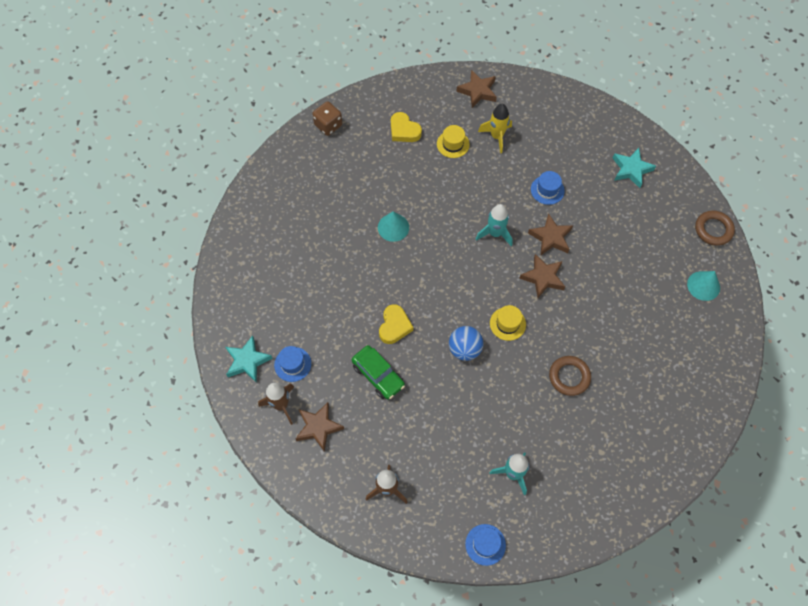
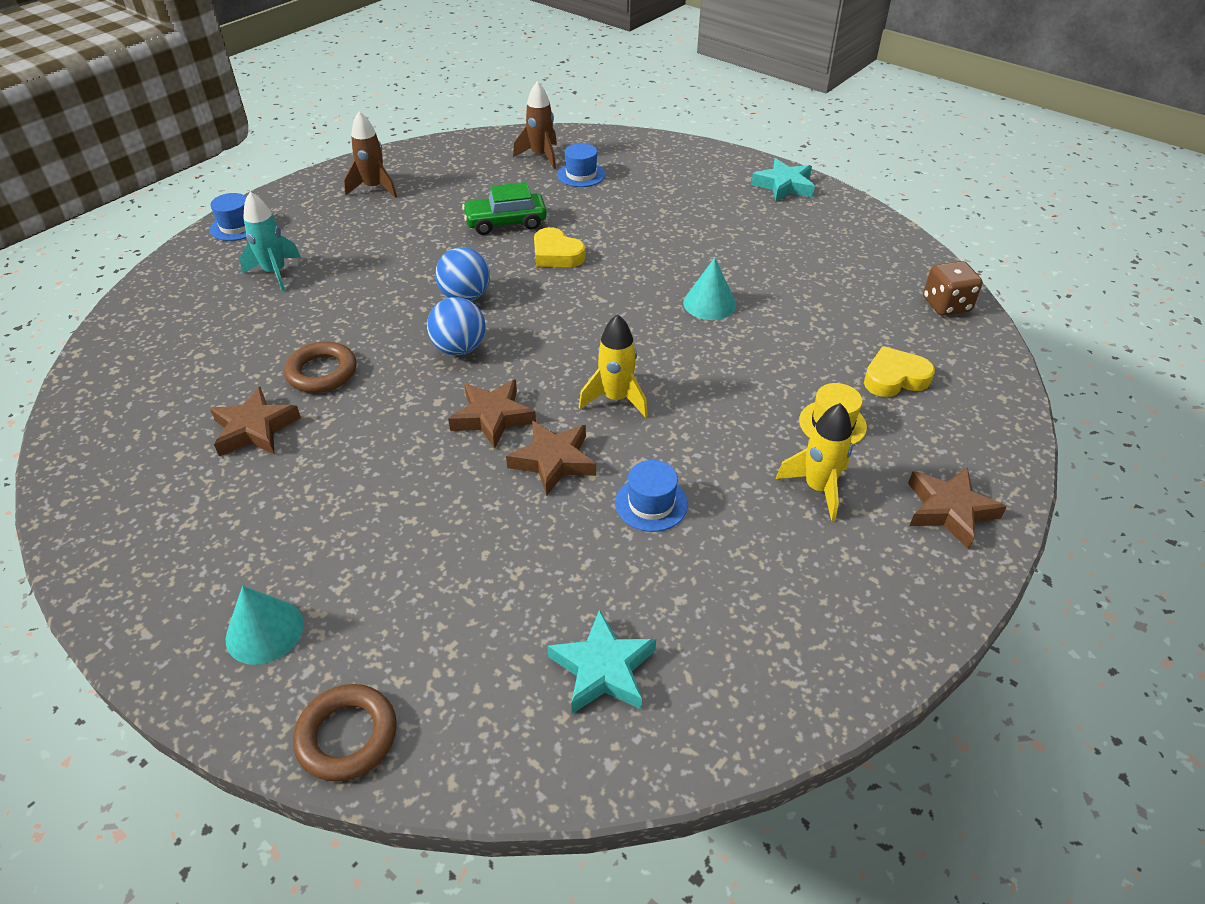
camera: 120 degrees right, 20 degrees down
(247, 361) = (614, 151): turquoise star -> turquoise star (784, 186)
(318, 427) = (491, 170): brown star -> brown star (255, 429)
(495, 233) = (616, 399): turquoise rocket -> yellow rocket
(507, 323) = (459, 349): yellow hat -> blue ball

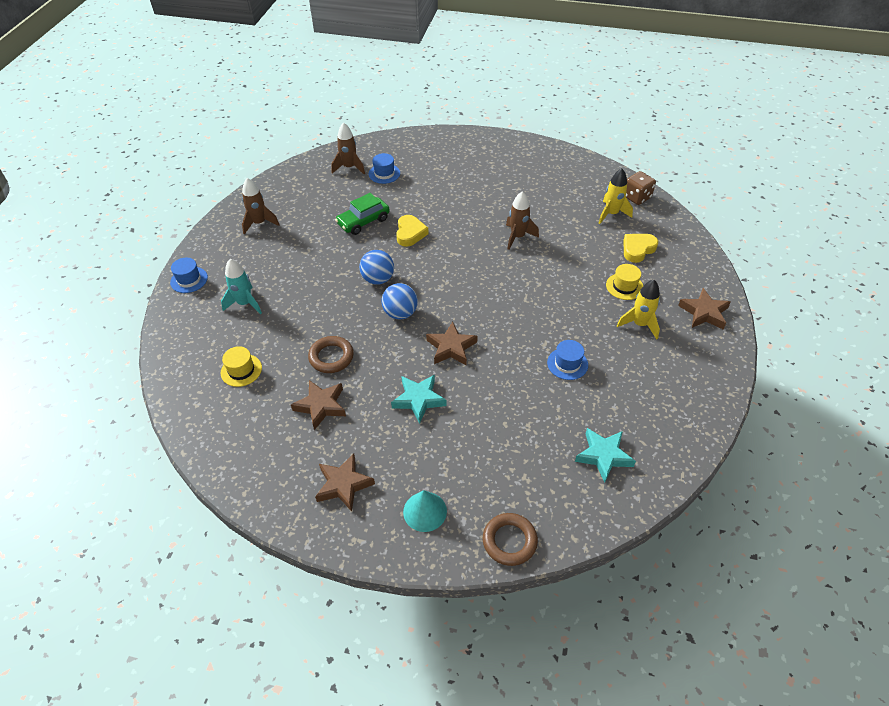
camera: 25 degrees left, 5 degrees up
(200, 349) = (241, 370): none -> yellow hat
(554, 461) = (502, 360): brown star -> brown star (343, 484)
(556, 254) = (410, 233): yellow heart -> yellow heart turned 105 degrees counterclockwise
(616, 399) = (508, 312): yellow rocket -> yellow rocket (611, 214)
(709, 303) = (517, 237): turquoise cone -> brown rocket
(784, 186) = (507, 146): turquoise star -> turquoise star (419, 400)

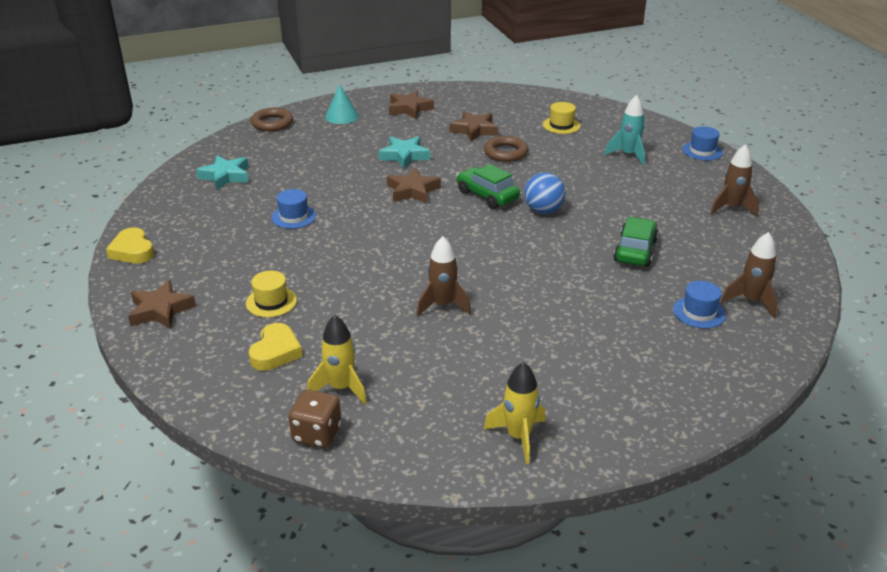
camera: 145 degrees right, 15 degrees down
(400, 313) = (487, 195): blue ball -> green car
(410, 233) = (569, 260): yellow heart -> yellow heart (132, 251)
(639, 324) = (235, 272): yellow rocket -> yellow rocket (518, 437)

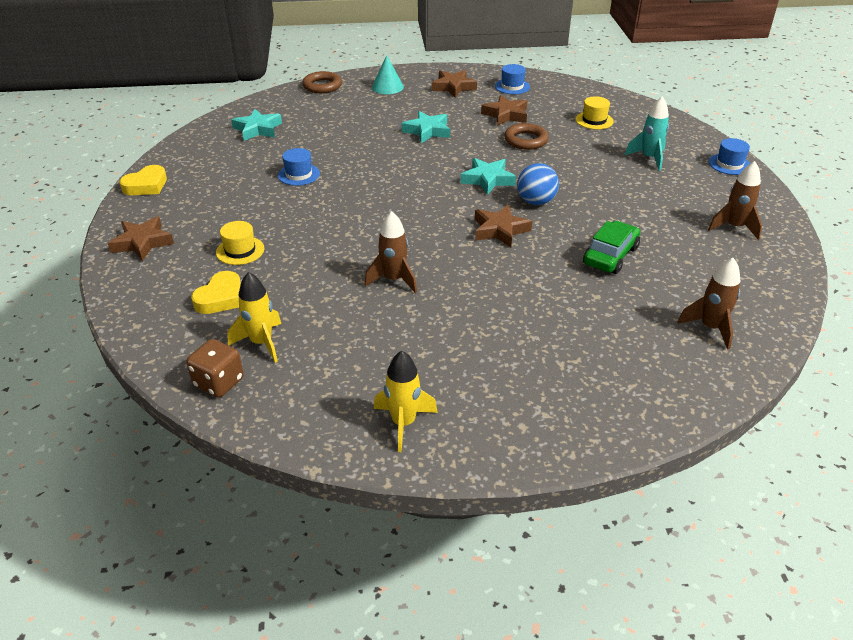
camera: 15 degrees right, 5 degrees up
(132, 251) = (146, 185): yellow heart -> yellow heart turned 120 degrees counterclockwise
(412, 191) = (419, 165): brown star -> brown star (500, 230)
(487, 195) = (487, 179): green car -> turquoise star
(699, 312) = (648, 330): blue hat -> blue hat (512, 86)

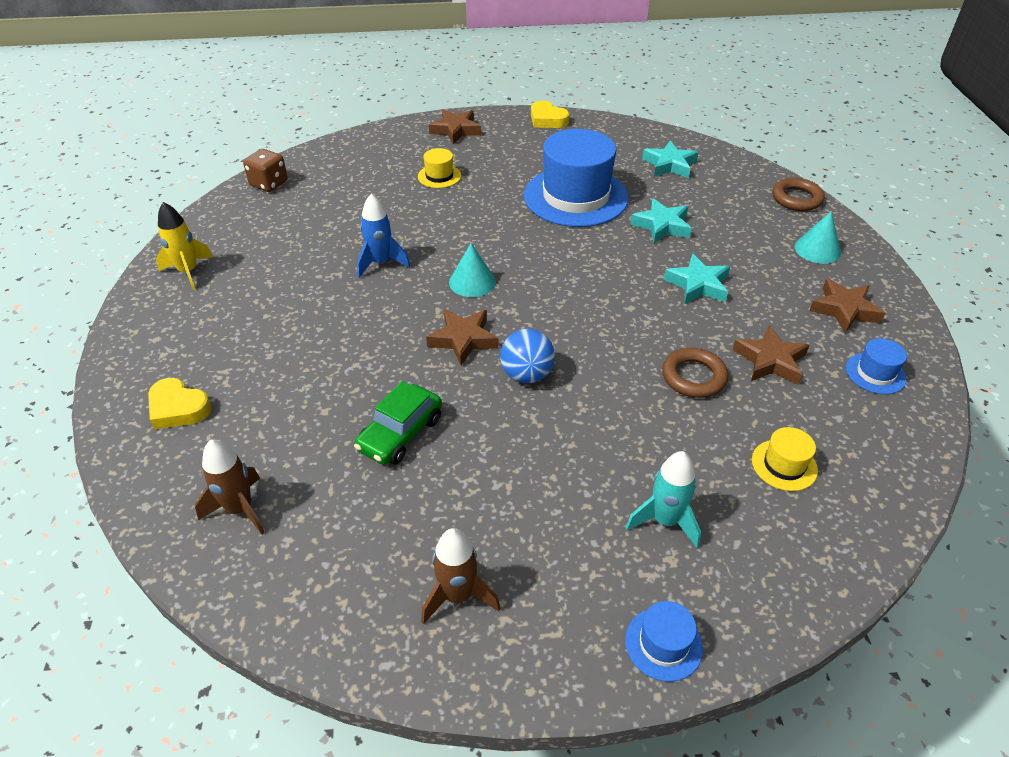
camera: 90 degrees right, 5 degrees up
(221, 298) = (372, 174): yellow heart -> yellow heart (178, 408)
(261, 343) = (309, 198): yellow rocket -> none
(299, 174) = (575, 197): blue hat -> blue hat, size x2.32
(393, 280) = (381, 263): brown rocket -> blue rocket
(423, 227) = (472, 282): none -> turquoise cone
(487, 179) = (578, 334): turquoise star -> turquoise star (662, 225)
(610, 256) = (400, 434): green car -> green car turned 90 degrees clockwise

